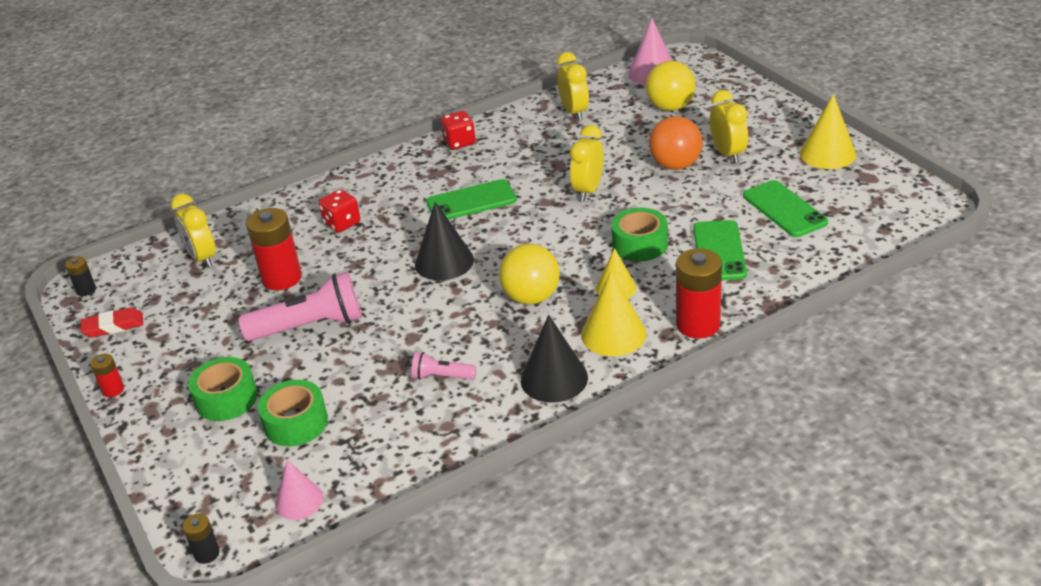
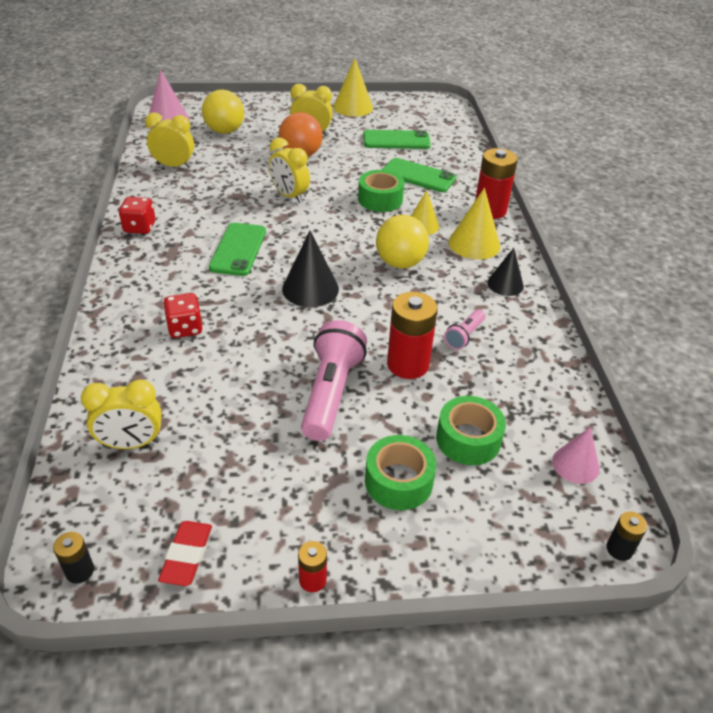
camera: 70 degrees left, 5 degrees up
(282, 278) = (234, 392): red battery -> red battery (408, 364)
(554, 378) = (505, 284): black cone -> black cone, size x0.66

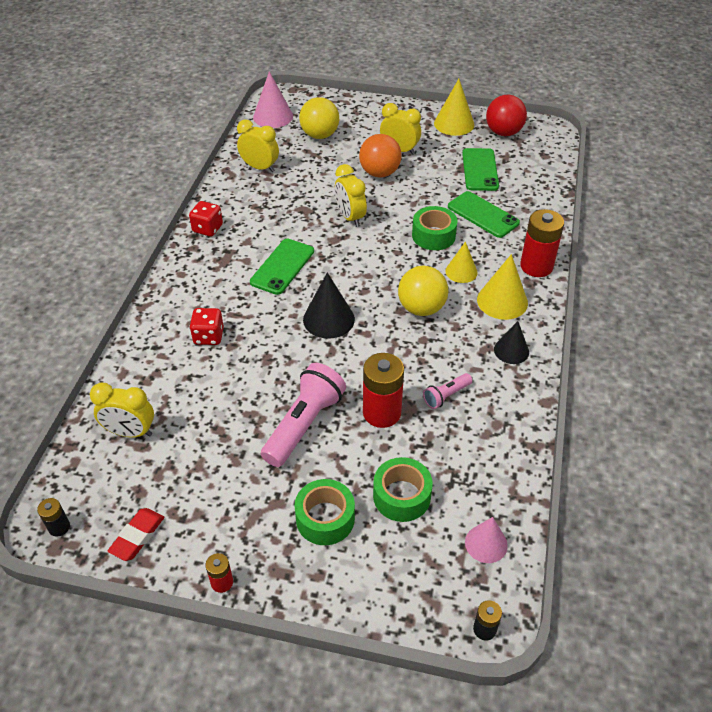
camera: 20 degrees right, 5 degrees up
(396, 140) = (480, 170): green phone -> green phone turned 75 degrees clockwise
(402, 109) = (503, 132): none -> red ball

